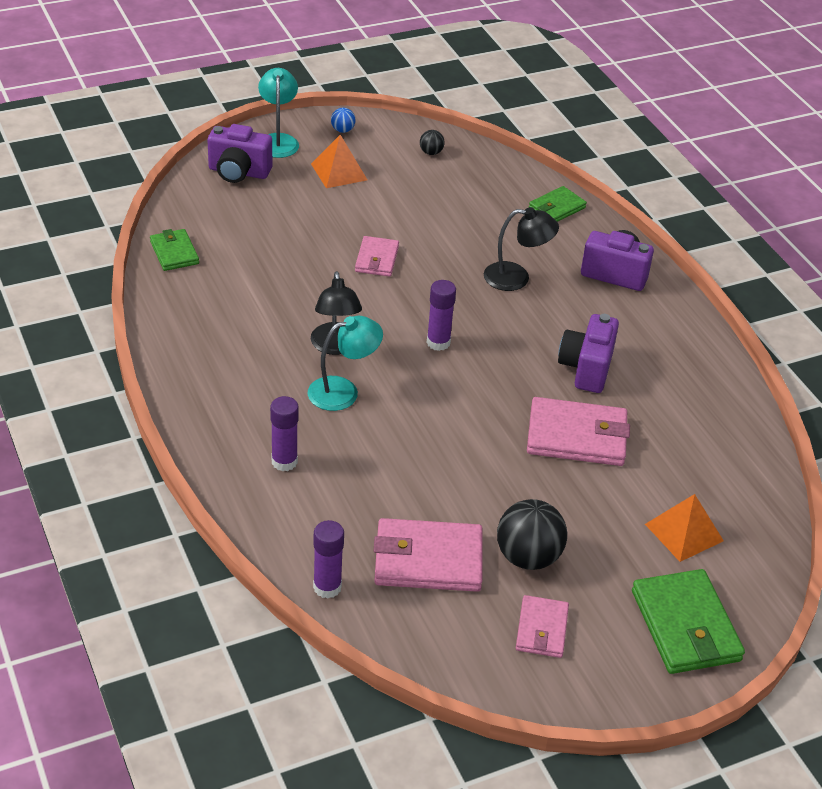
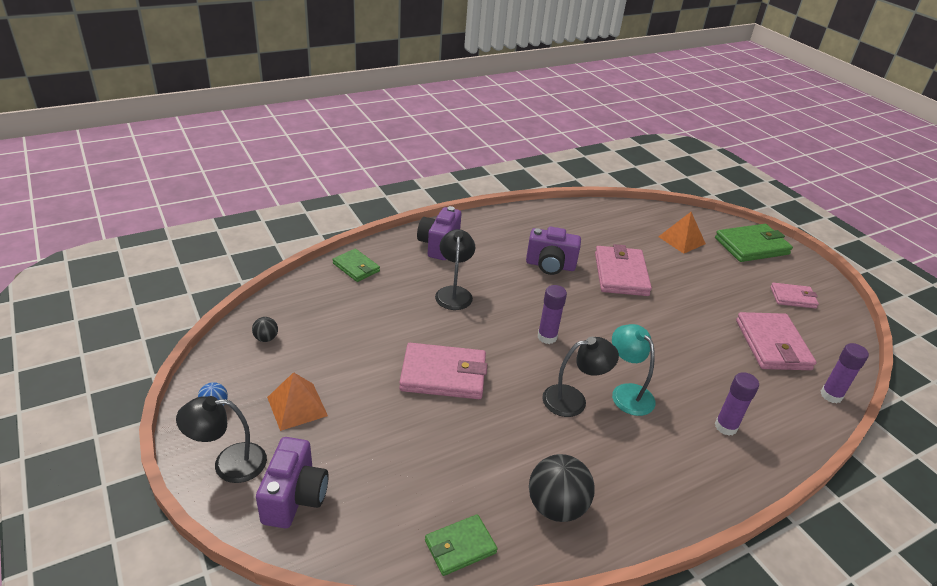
camera: 95 degrees left, 5 degrees down
(278, 140) = (229, 463): turquoise lamp -> black lamp
(377, 259) = (443, 375): pink wallet -> pink wallet, size x1.69
(528, 557) = (740, 300): black ball -> black ball (556, 506)

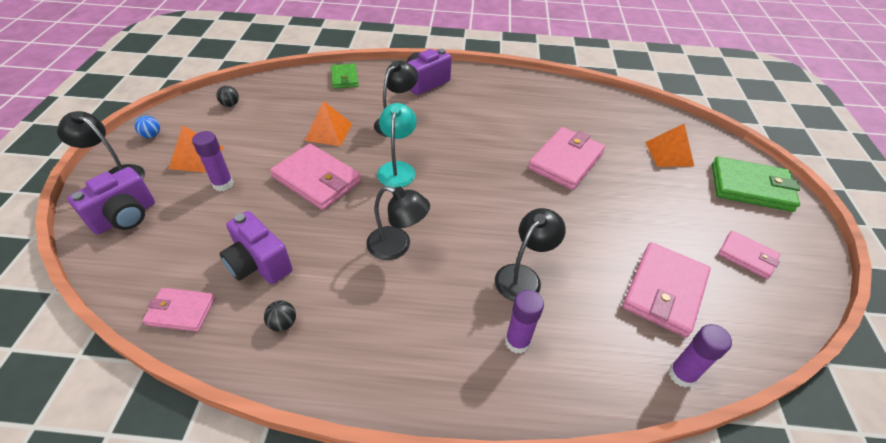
camera: 35 degrees right, 10 degrees up
(402, 326) = (329, 132): none -> orange pyramid
(460, 547) = (181, 311): green wallet -> pink wallet
(547, 337) = (433, 186): purple glue stick -> purple glue stick (223, 184)
(550, 265) = (504, 130): purple camera -> purple camera (259, 264)
(556, 506) = (283, 323): black ball -> black ball, size x0.48
(627, 393) = (452, 263): turquoise lamp -> turquoise lamp (397, 168)
(682, 378) = (523, 276): none -> black lamp

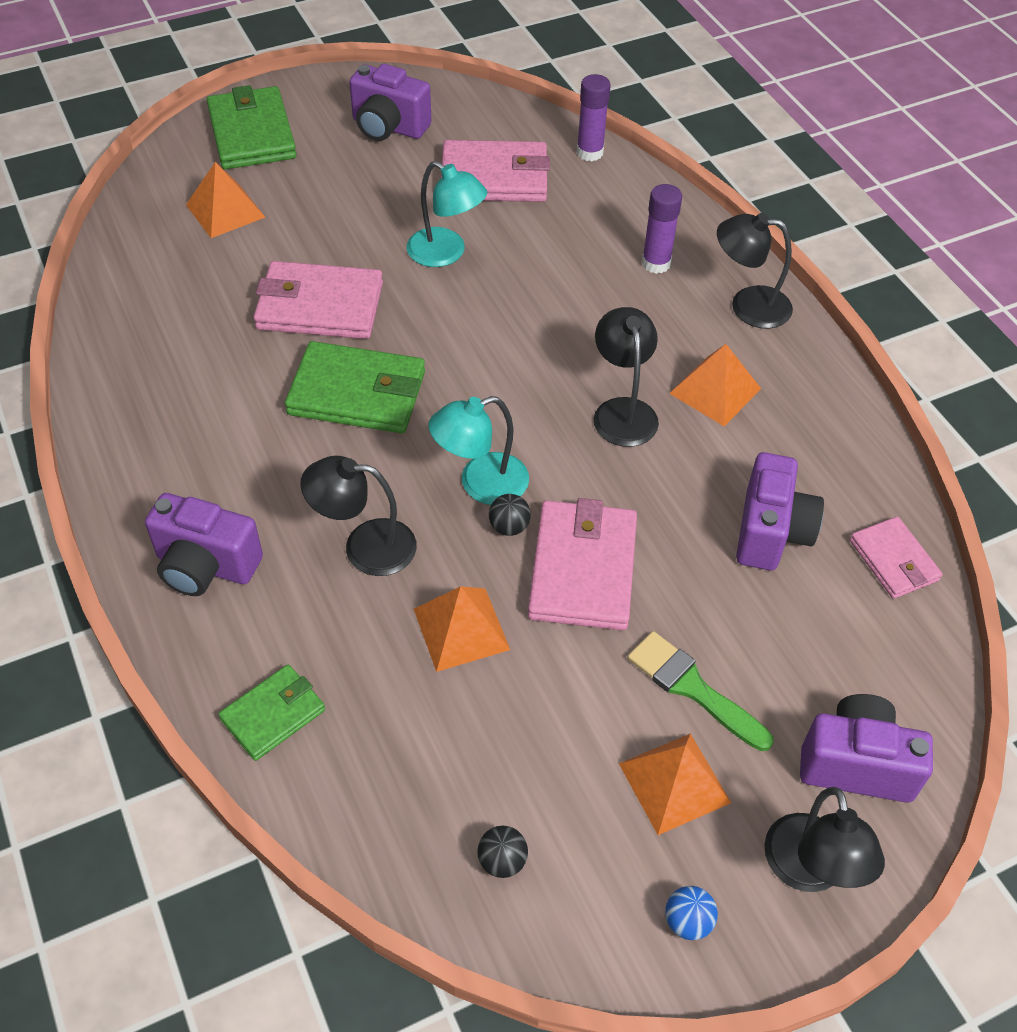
camera: 120 degrees left, 5 degrees up
(223, 184) = (692, 688): purple glue stick -> green brush
(283, 323) = (813, 454): black ball -> black ball (509, 527)
(375, 302) = (715, 391): none -> orange pyramid
(490, 151) = (357, 393): none -> green wallet
(523, 276) = (568, 284): black lamp -> black lamp (748, 306)
(587, 229) = (446, 253): none -> turquoise lamp
(747, 256) = (388, 127): pink wallet -> purple camera

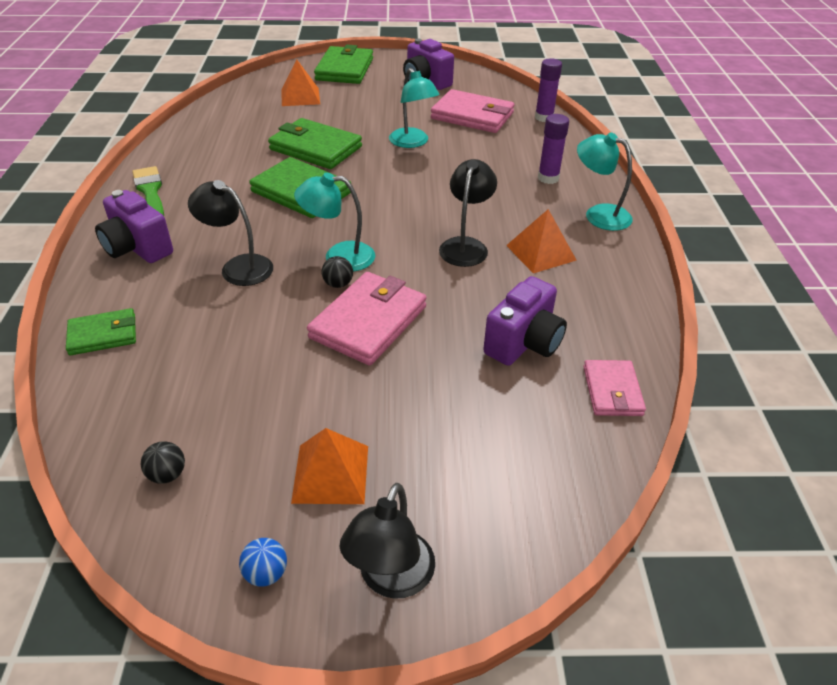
camera: 25 degrees right, 10 degrees down
(319, 306) = (315, 148): pink wallet -> green wallet
(461, 629) = (259, 328): orange pyramid -> none
(692, 688) = (392, 418): green brush -> green brush (150, 191)
(748, 306) = (599, 214): black lamp -> turquoise lamp
(856, 764) = (486, 517): purple camera -> none

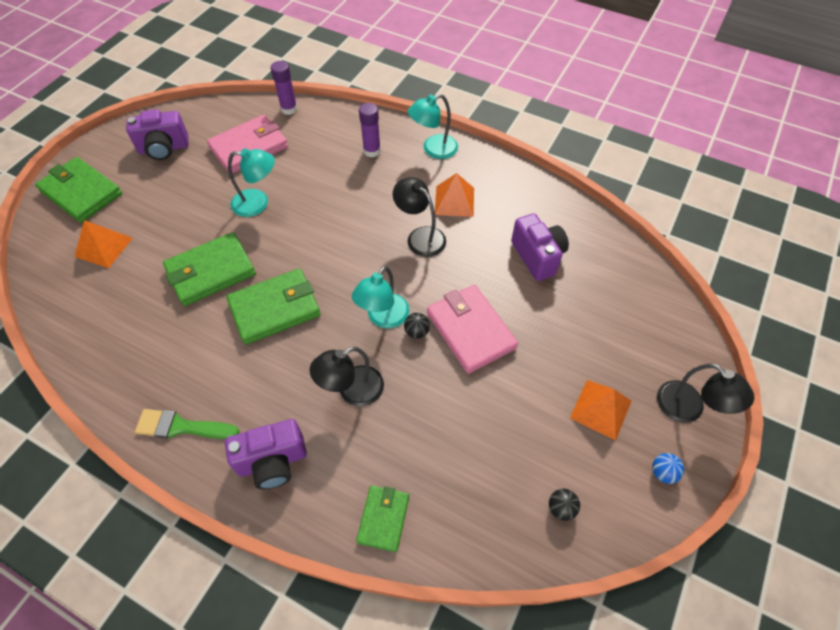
camera: 60 degrees left, 15 degrees up
(612, 391) = (598, 237): pink wallet -> none

